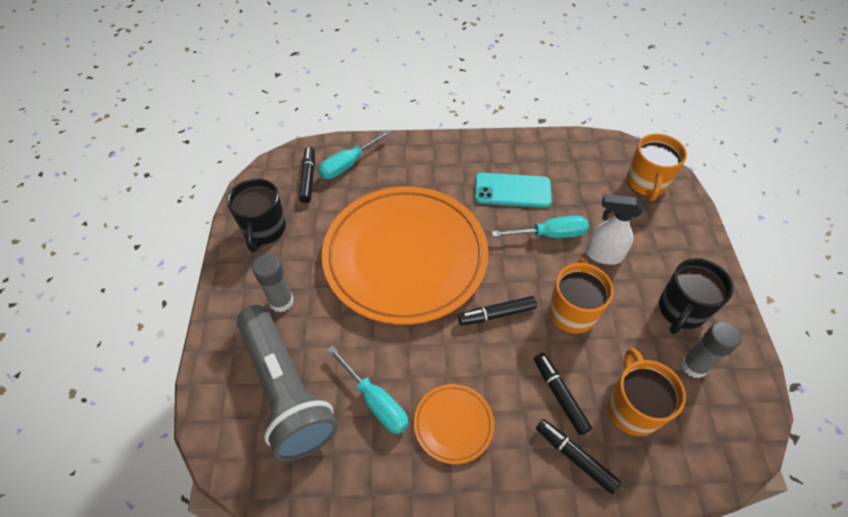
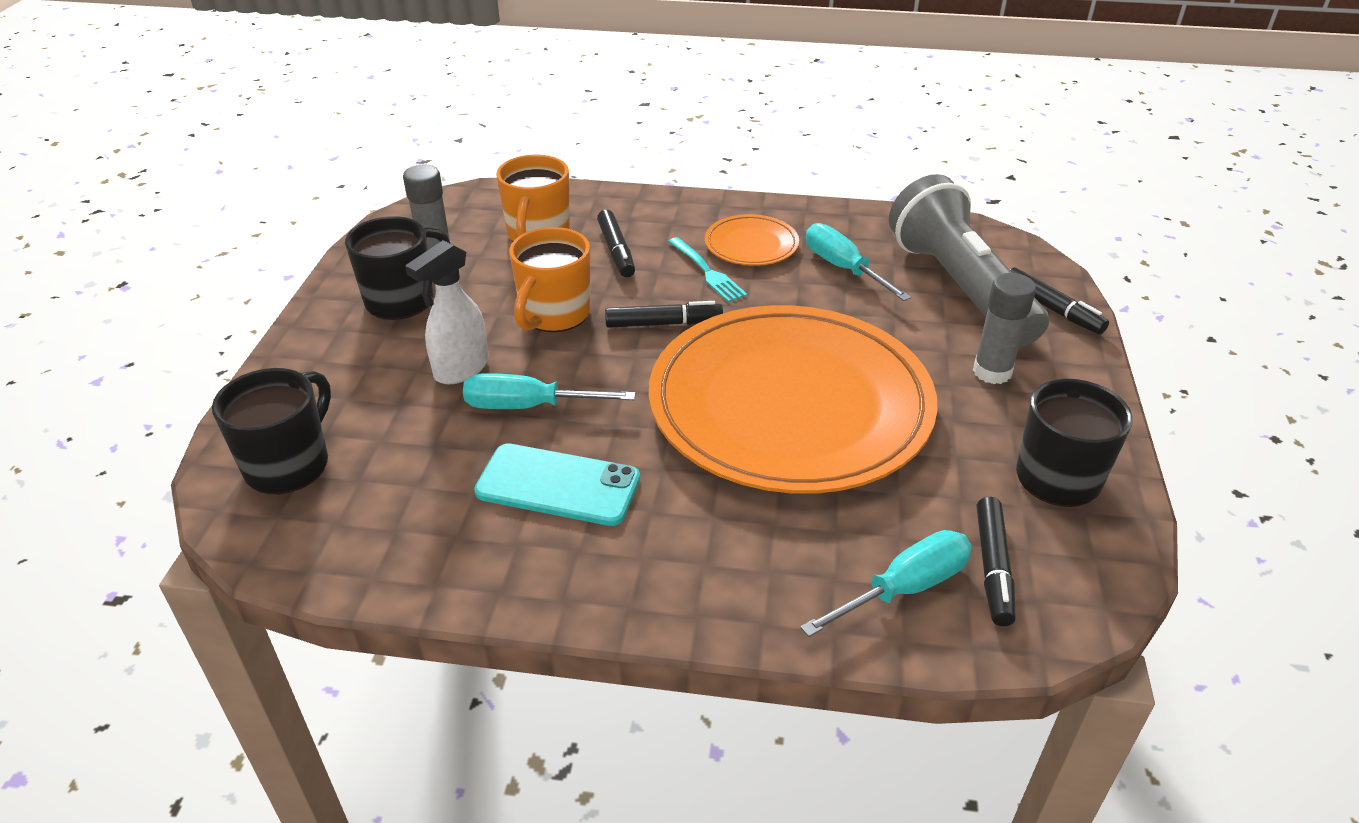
camera: 170 degrees left, 15 degrees down
(481, 379) = (706, 271): none -> turquoise fork
(575, 457) = (624, 213): black marker -> black marker (1052, 309)
(603, 255) = (461, 369): white spray bottle -> white spray bottle turned 105 degrees clockwise
(646, 184) = (289, 464): orange mug -> black mug

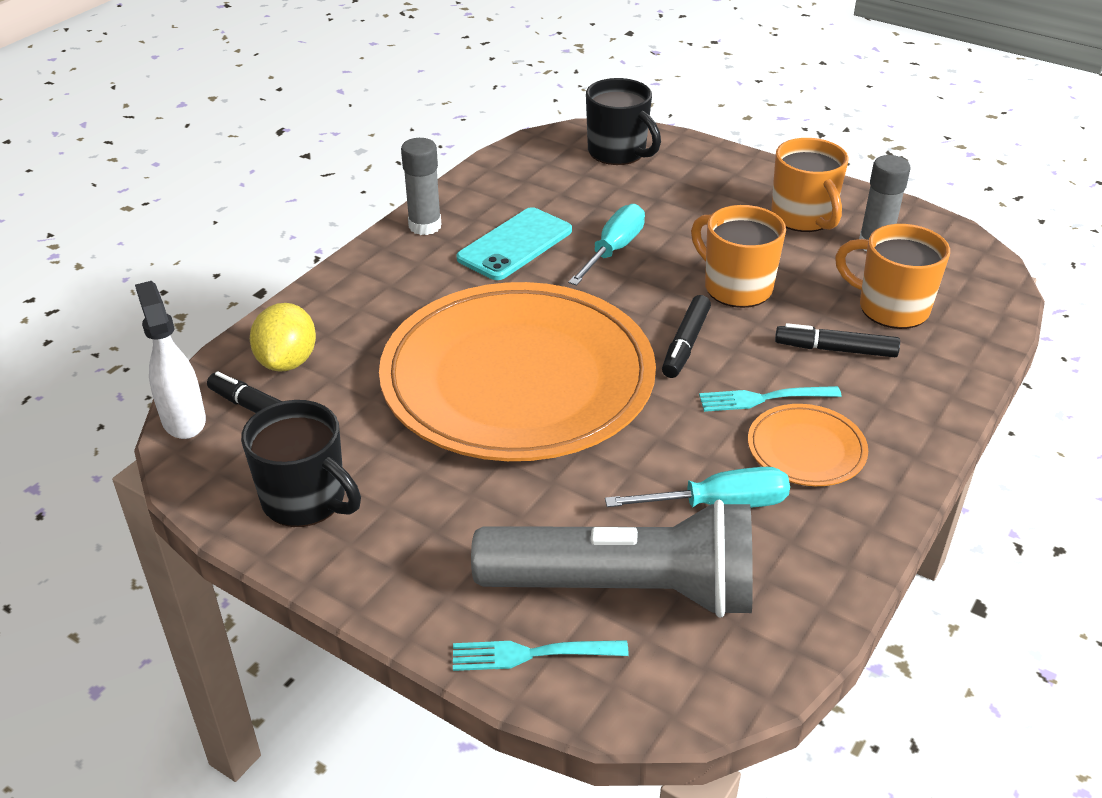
camera: 115 degrees right, 0 degrees up
(402, 300) = (803, 218): black mug -> orange mug
(461, 369) = (682, 229): white spray bottle -> white spray bottle (183, 420)
(905, 588) = (287, 361): turquoise screwdriver -> yellow lemon
(992, 372) = (465, 534): grey glue stick -> grey glue stick (425, 226)
(1052, 309) = (533, 654): black marker -> turquoise fork

